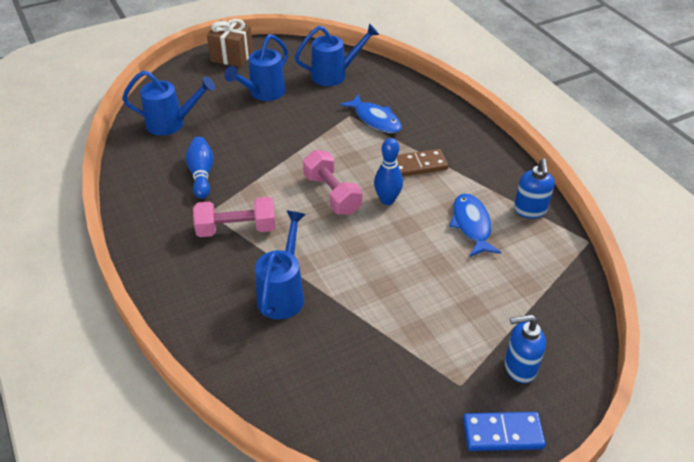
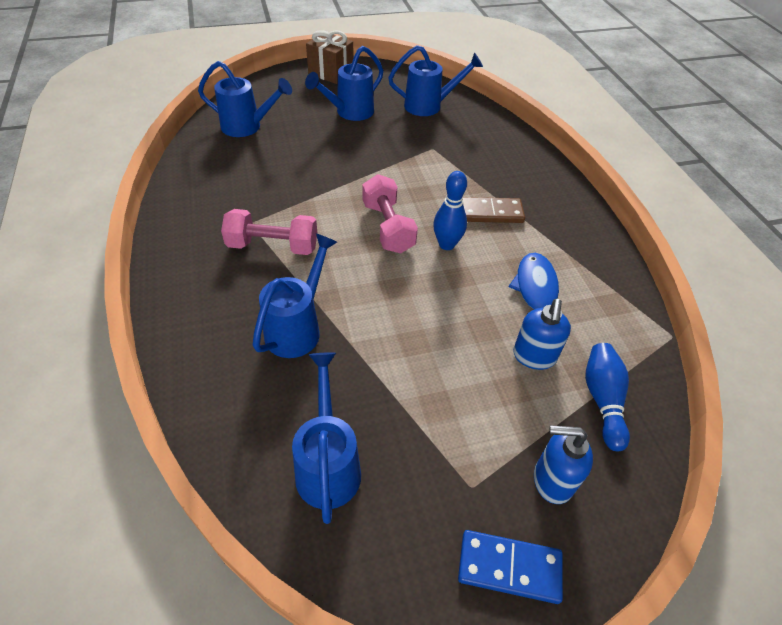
camera: 10 degrees right, 5 degrees up
(201, 174) = (258, 182): blue bowling pin -> blue bowling pin (602, 400)
(344, 392) = (328, 464): none -> blue watering can
(375, 119) = (458, 157): blue fish -> none
(530, 211) = (608, 286): blue soap dispenser -> blue soap dispenser (534, 357)

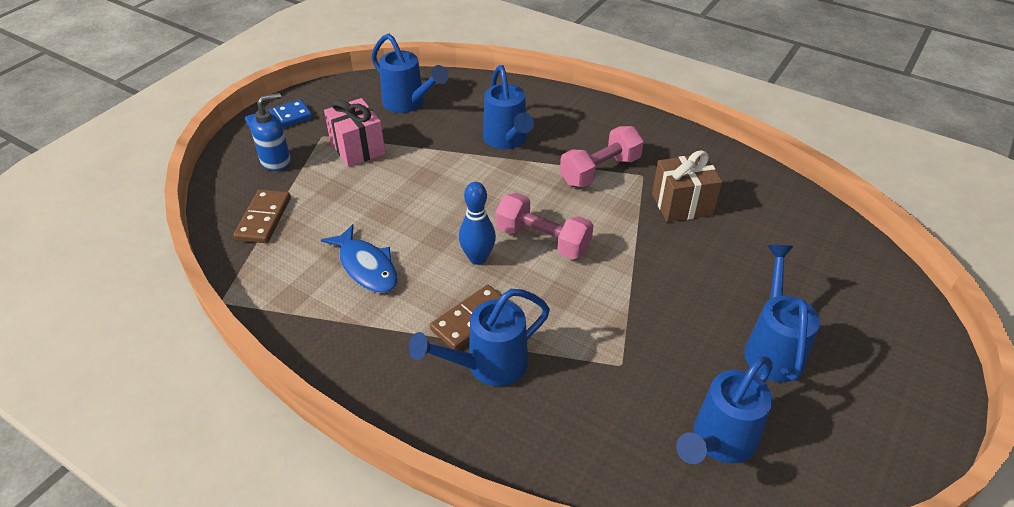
camera: 140 degrees right, 5 degrees down
(247, 127) = (812, 249): blue watering can -> blue watering can (488, 366)
(331, 73) = (908, 403): brown gift -> brown gift (682, 204)
(447, 430) = (357, 148): none -> pink gift
(534, 357) = (332, 217): blue soap dispenser -> none
(602, 400) = (263, 219): blue bowling pin -> brown domino

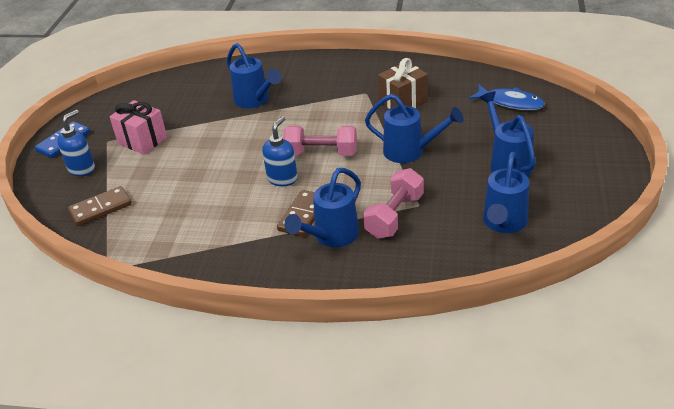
camera: 20 degrees left, 5 degrees down
(263, 219) = (100, 208): brown domino -> brown domino turned 75 degrees clockwise
(366, 267) = (204, 211): blue fish -> blue fish (510, 102)
(408, 103) = (162, 99): blue watering can -> blue watering can (410, 152)
(478, 258) = (282, 179): blue bowling pin -> blue soap dispenser
(600, 171) = (335, 99): pink dumbbell -> pink dumbbell (394, 216)

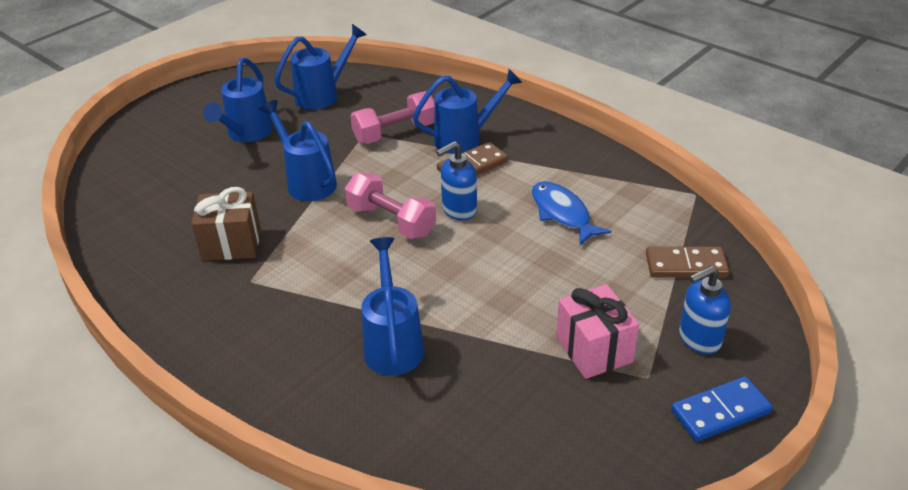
camera: 150 degrees left, 0 degrees up
(510, 102) = (141, 188): blue fish -> blue fish (562, 213)

